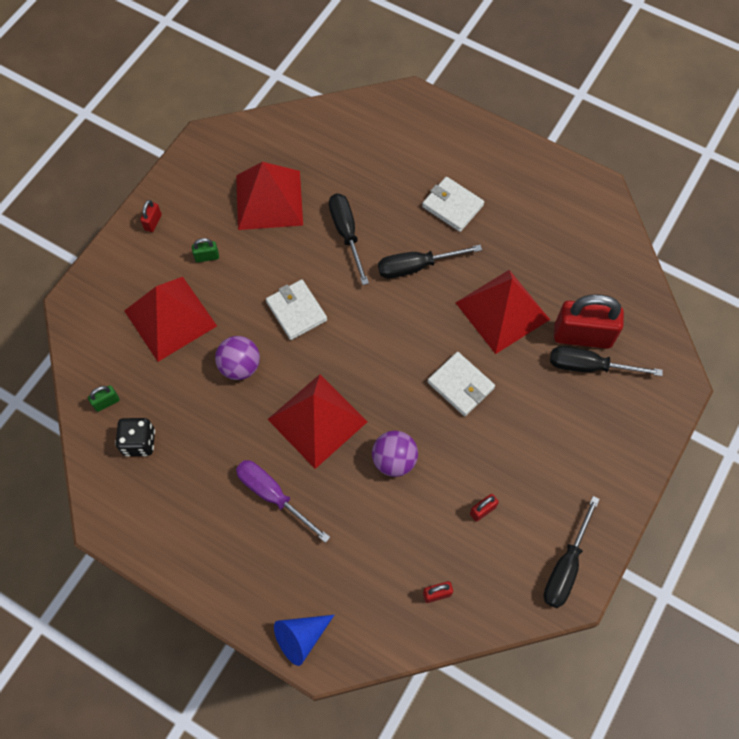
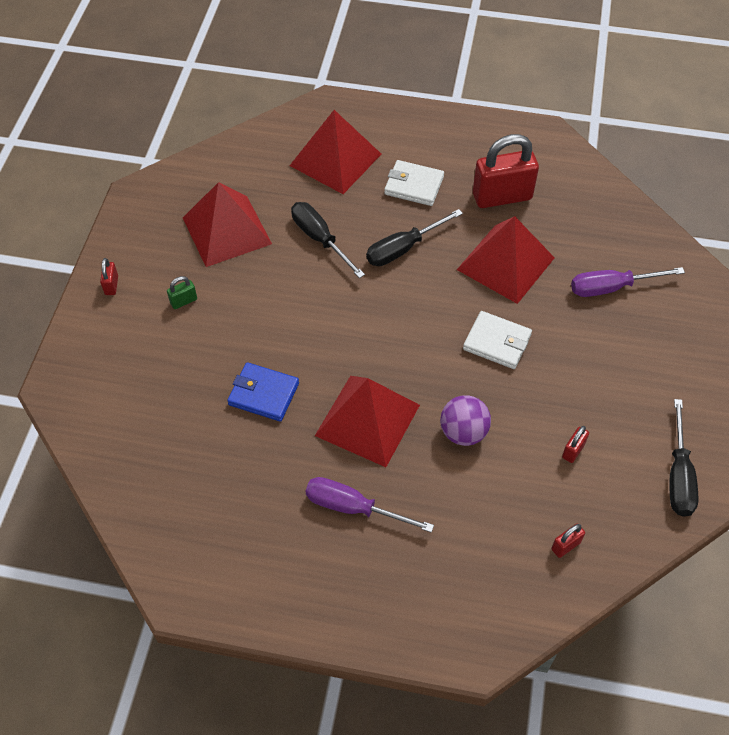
camera: 20 degrees left, 10 degrees down
(106, 402) = (132, 474): green padlock -> none
(139, 442) = (185, 502): black dice -> none
(170, 318) = (168, 370): red pyramid -> red pyramid (335, 159)
(240, 366) = (263, 394): purple ball -> blue wallet
(296, 311) = (300, 324): white wallet -> none
(301, 637) = (446, 639): blue cone -> none
(582, 335) = (592, 262): red padlock -> red padlock (502, 196)
(589, 366) = (611, 288): black screwdriver -> purple screwdriver

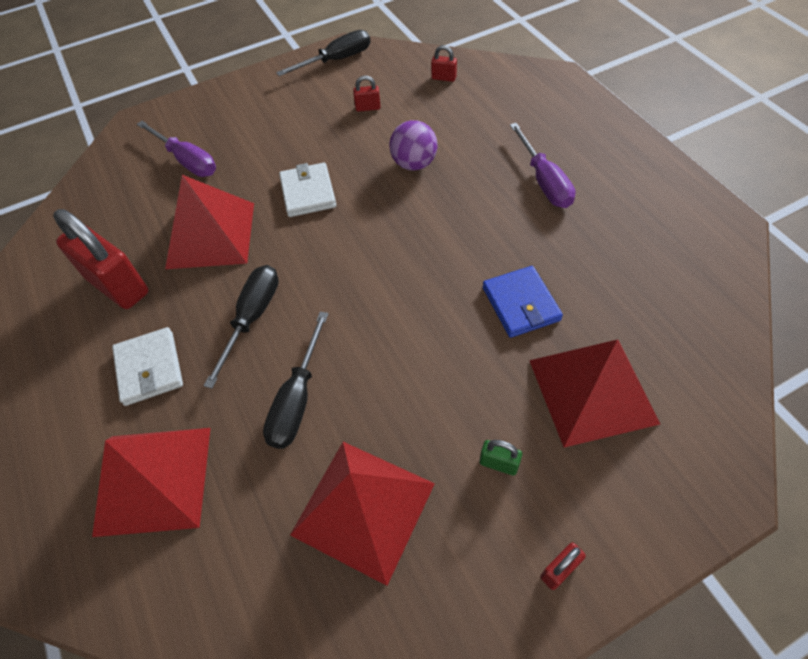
camera: 125 degrees left, 0 degrees up
(368, 420) = (465, 220): red pyramid -> red pyramid (592, 391)
(403, 248) = (252, 318): black screwdriver -> black screwdriver turned 90 degrees counterclockwise

